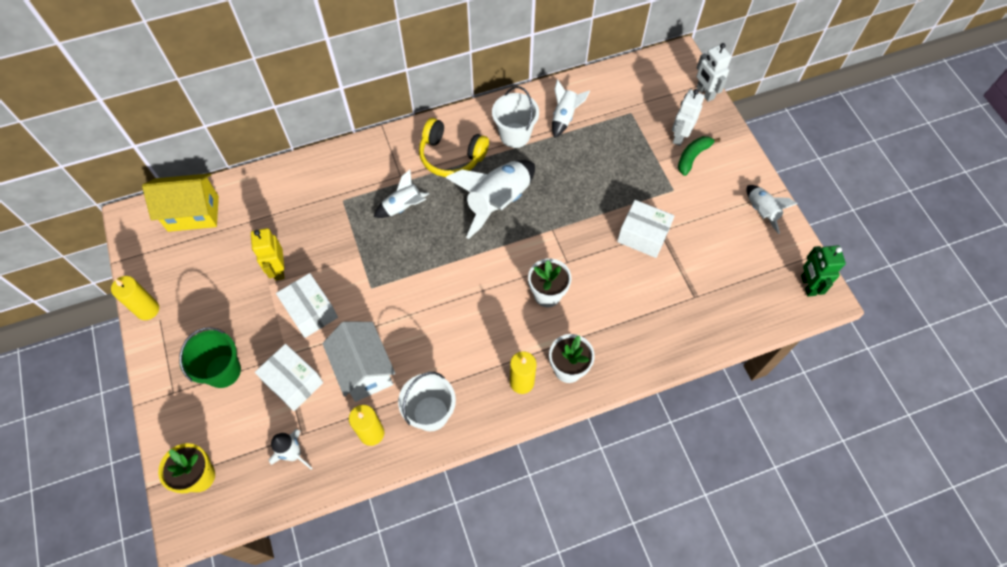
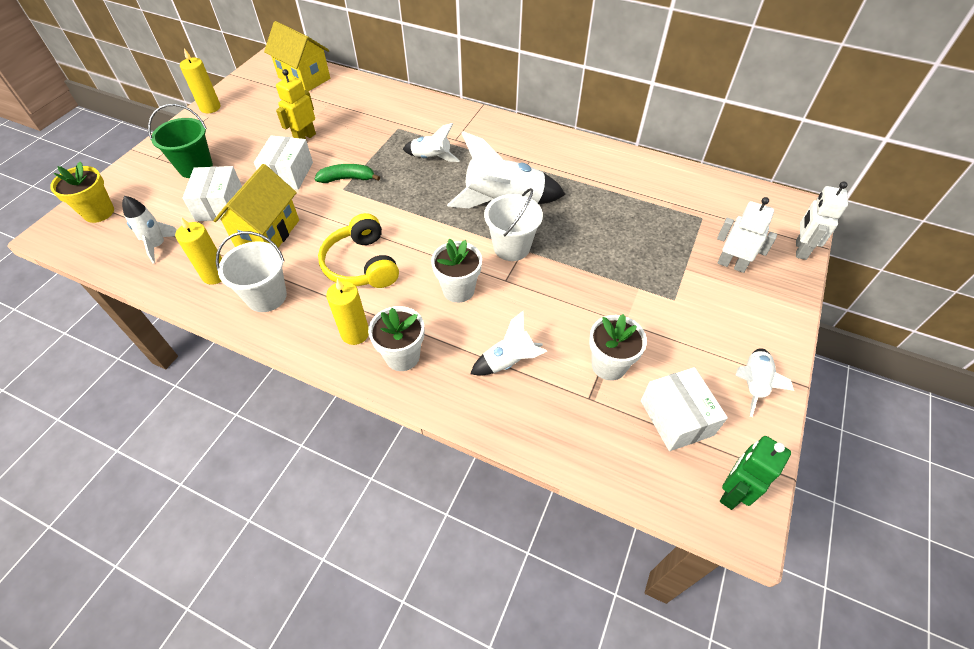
camera: 45 degrees right, 10 degrees down
(364, 370) = (267, 233): white house -> yellow house
(451, 156) = (507, 151): yellow headphones -> yellow headphones (361, 264)
(515, 135) = (575, 169): white bucket -> white bucket (511, 247)
(564, 117) = (634, 184): white rocket -> white rocket (509, 361)
(643, 236) = (599, 312): white box -> white box (676, 418)
(679, 136) = (731, 264): white robot -> white robot turned 45 degrees clockwise
(683, 266) = (609, 365): none -> white flower pot
(692, 157) = (726, 288): green banana -> green banana (347, 179)

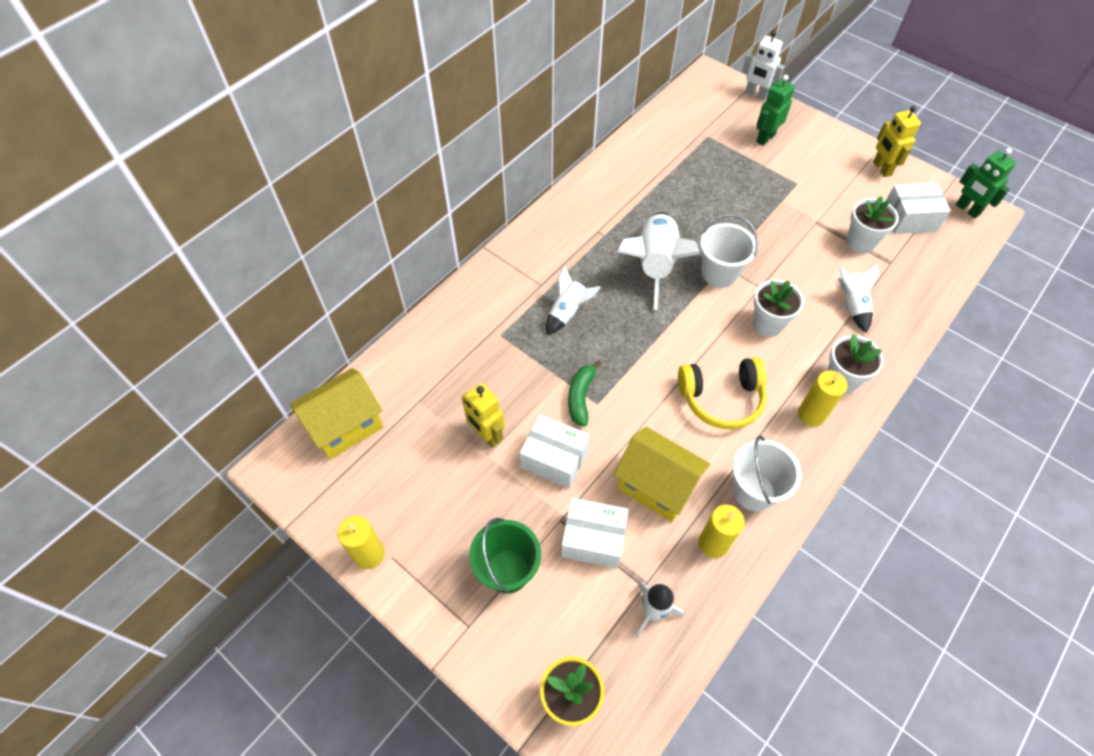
camera: 75 degrees left, 5 degrees up
(731, 264) = (765, 138): white robot -> green robot
(752, 383) = (881, 168): white rocket -> yellow robot

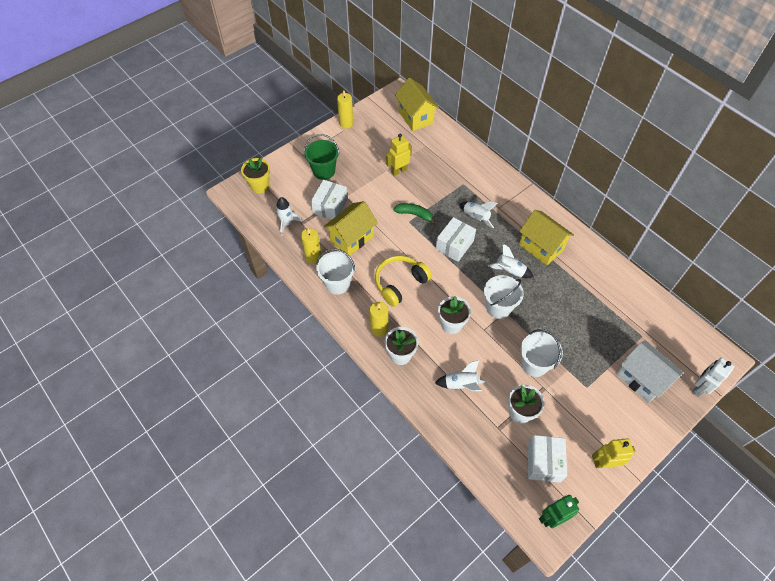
camera: 100 degrees right, 0 degrees up
(554, 459) = (378, 197): white box -> white box (454, 245)
(602, 232) = (541, 247): none -> yellow house
(654, 265) = (509, 271): white rocket -> white rocket, size x0.55
(721, 399) = (400, 283): yellow headphones -> yellow headphones turned 45 degrees clockwise
(765, 138) = (641, 379): green robot -> white house
(789, 232) = (534, 364): none -> white bucket

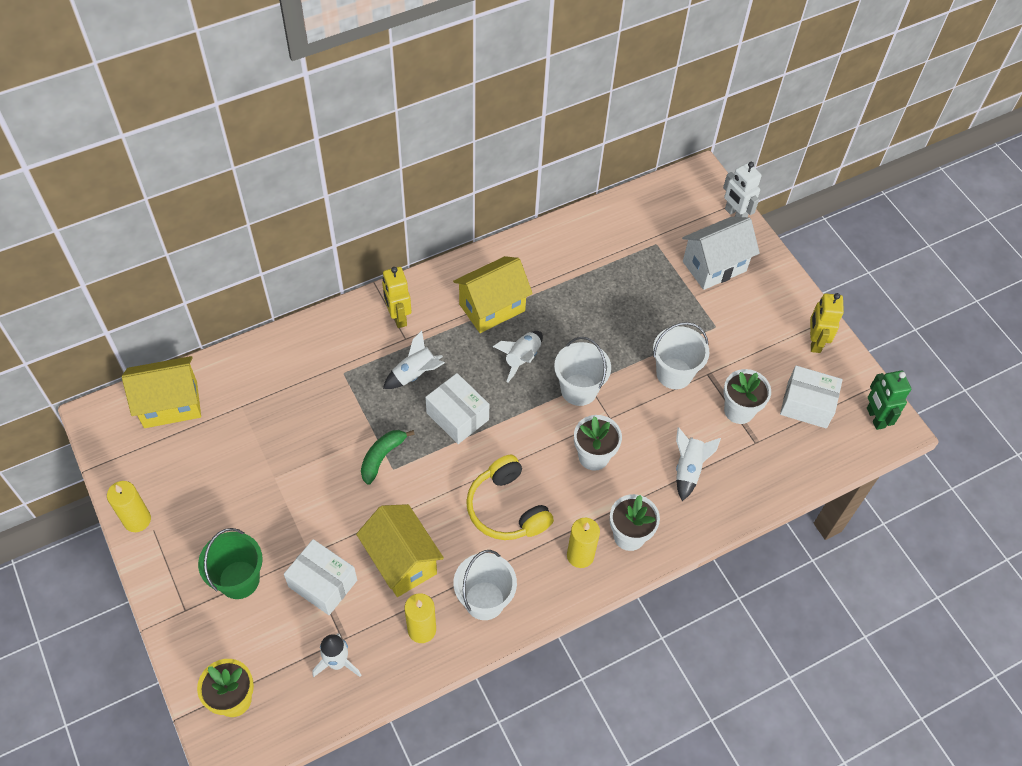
camera: 80 degrees left, 0 degrees up
(399, 171) = (282, 459): yellow robot -> yellow robot (398, 317)

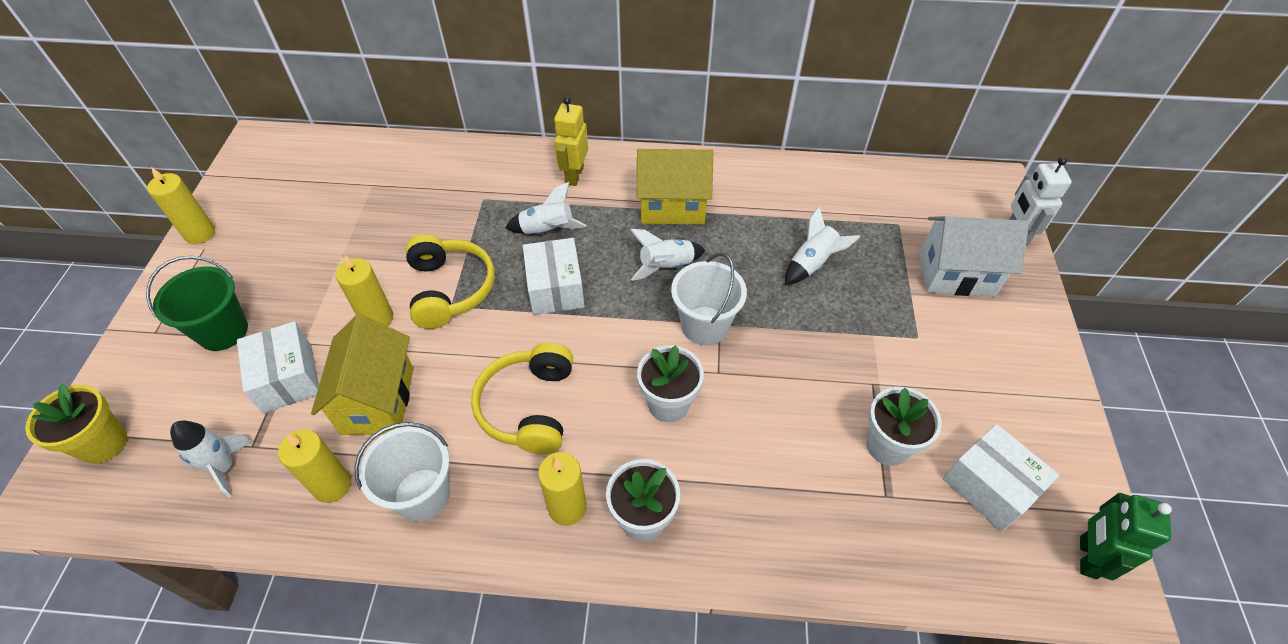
camera: 35 degrees right, 5 degrees down
(170, 404) = (318, 157): yellow house -> none
(347, 507) = (377, 318): none -> yellow candle
(382, 457) = (450, 289): green banana -> yellow headphones
(674, 373) = (830, 363): white bucket -> none
(688, 469) = (774, 480): white rocket -> white rocket (812, 263)
(814, 342) = (1045, 416): yellow robot -> none

